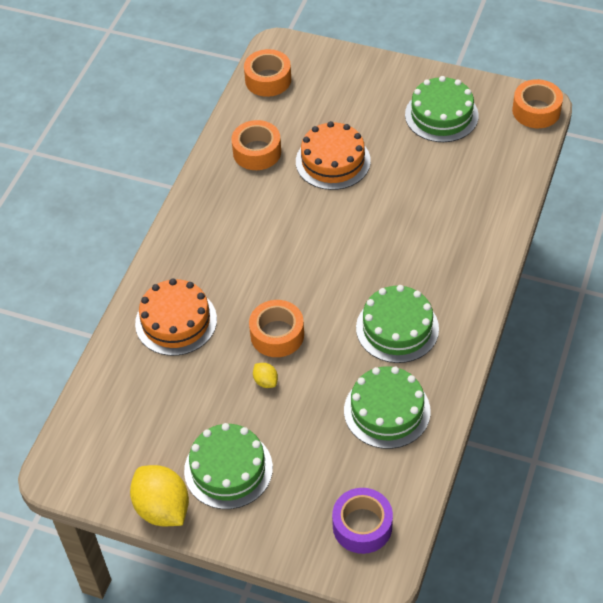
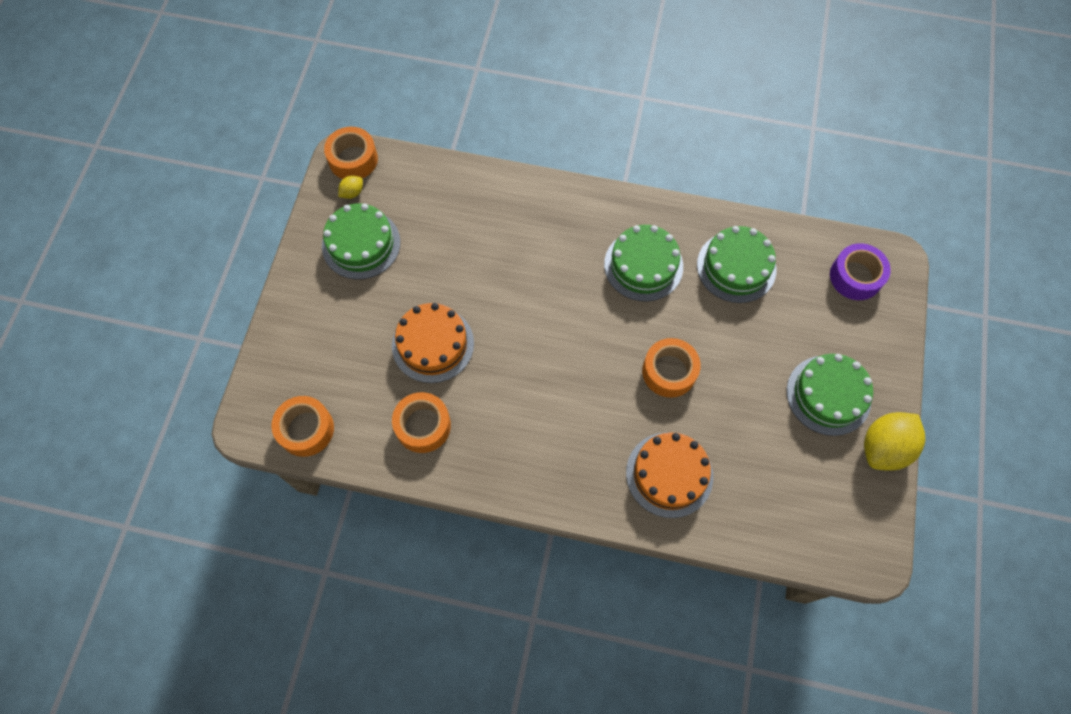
camera: 100 degrees left, 15 degrees up
(265, 381) = (725, 375): yellow lemon -> yellow lemon (352, 193)

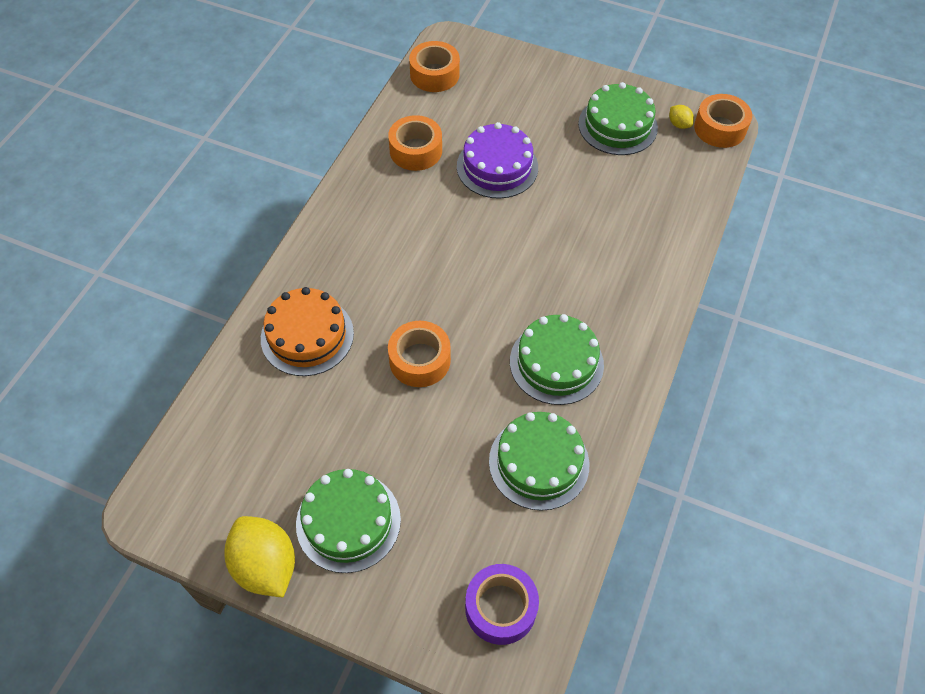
camera: 100 degrees right, 10 degrees down
(433, 344) = (497, 167): orange cake -> purple cake

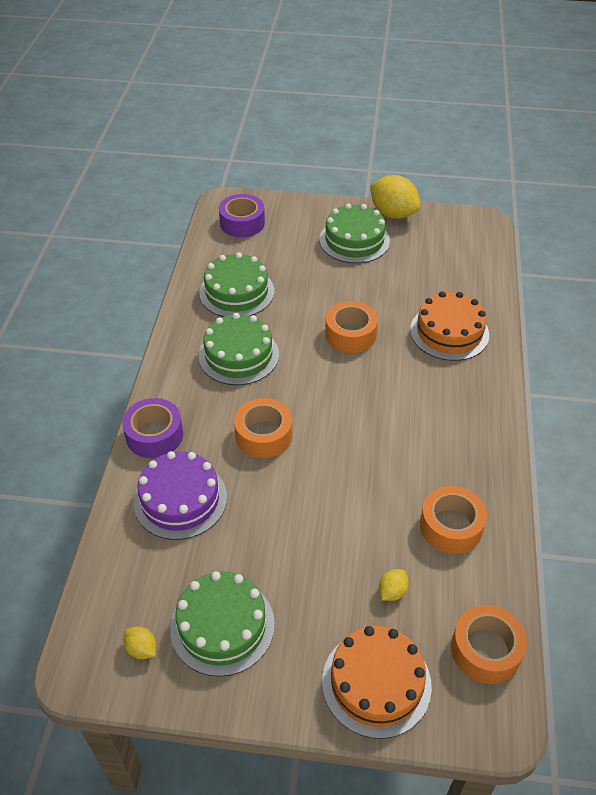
camera: 165 degrees right, 10 degrees down
(484, 119) = (392, 591): none -> yellow lemon
(497, 167) = (352, 528): purple cake -> purple cake (180, 499)
(517, 74) = (376, 683): none -> orange cake
(660, 287) = (154, 435): none -> purple tape
(720, 128) = (86, 656): orange tape -> orange tape (263, 435)

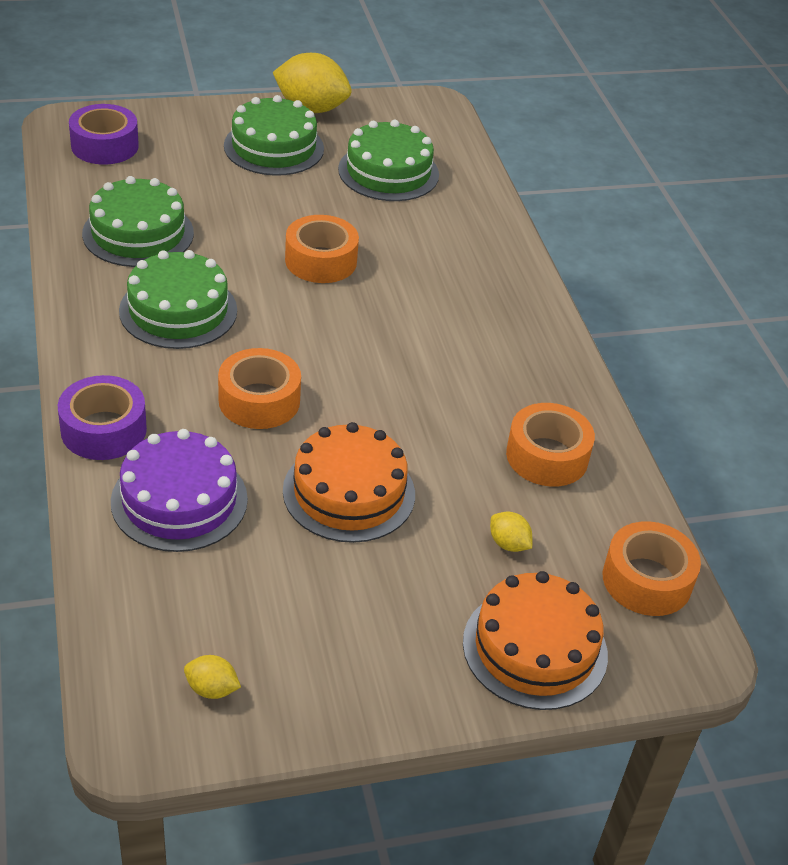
camera: 25 degrees left, 5 degrees down
(222, 625) = (309, 634): green cake -> green cake (388, 172)
(392, 591) = (508, 544): yellow lemon -> yellow lemon turned 60 degrees counterclockwise
(449, 332) = (447, 238): orange cake -> orange cake (349, 492)

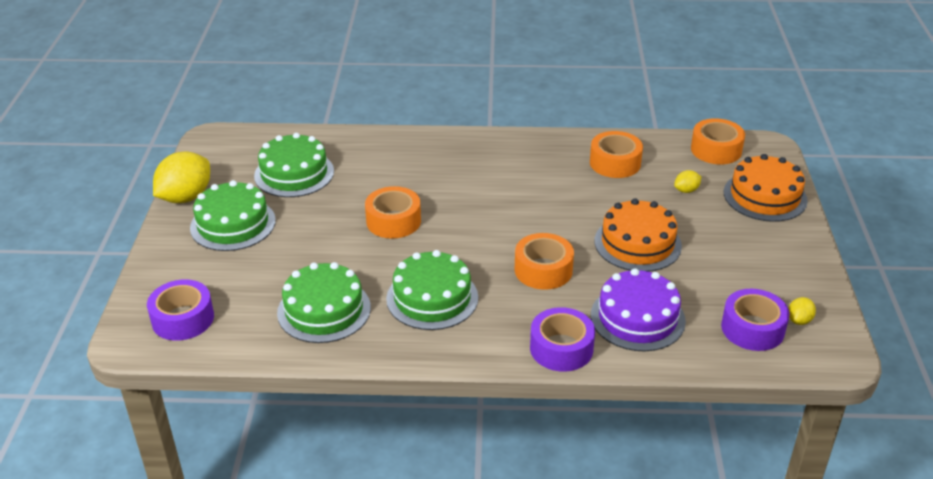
camera: 70 degrees left, 5 degrees down
(180, 630) = (752, 329): none -> purple tape

